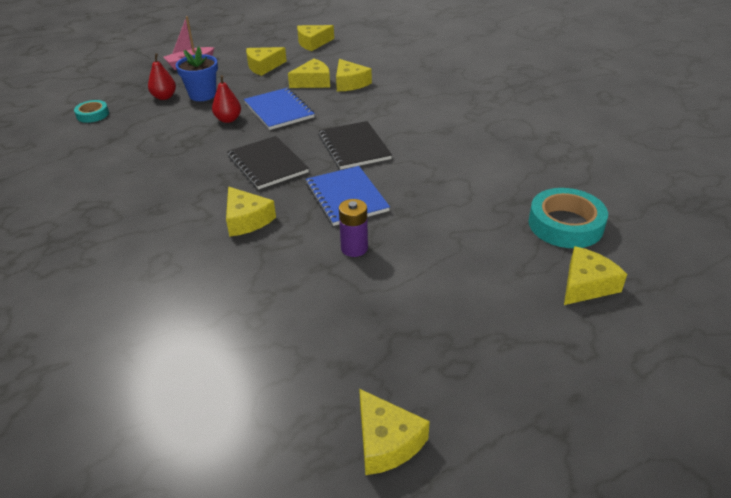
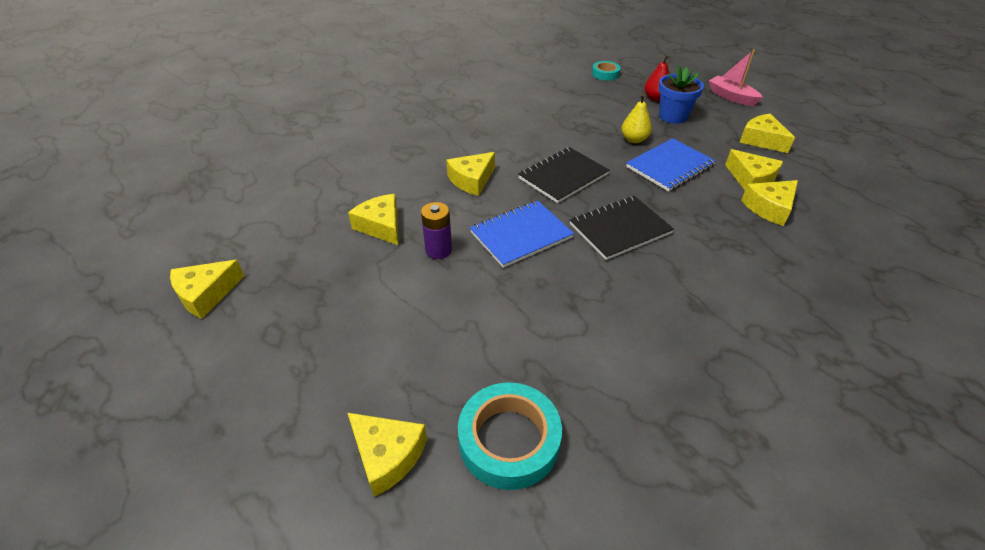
camera: 80 degrees right, 5 degrees up
(228, 119) = (634, 139): red pear -> yellow pear
(313, 43) = (855, 164): yellow cheese -> yellow cheese (381, 226)

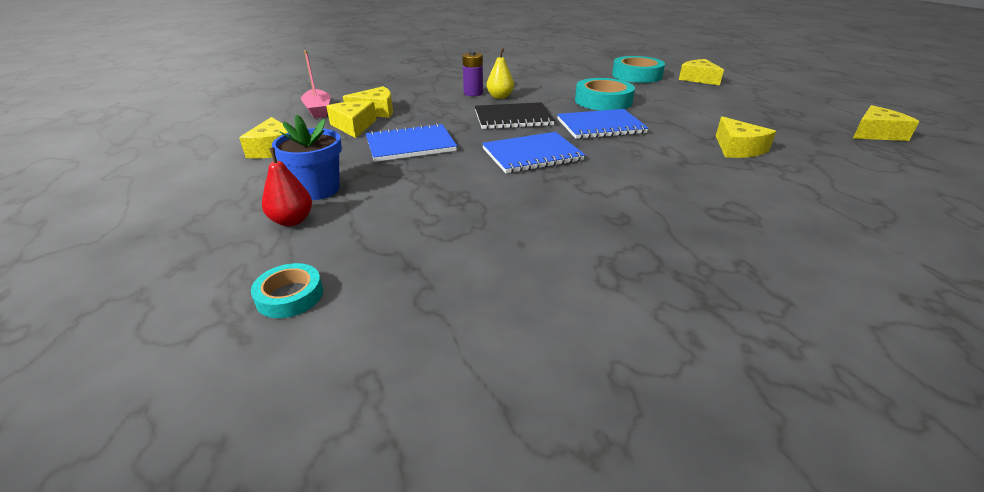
camera: 160 degrees left, 10 degrees down
(438, 250) = (676, 128): purple battery -> purple battery (473, 93)
(472, 180) = (639, 167): yellow cheese -> none
(537, 301) = (603, 101): none -> turquoise tape
(563, 176) = (532, 155): black notebook -> blue notebook
(634, 139) = (411, 173): yellow pear -> yellow pear (500, 97)
(731, 97) = (187, 200): pink boat -> pink boat (318, 110)

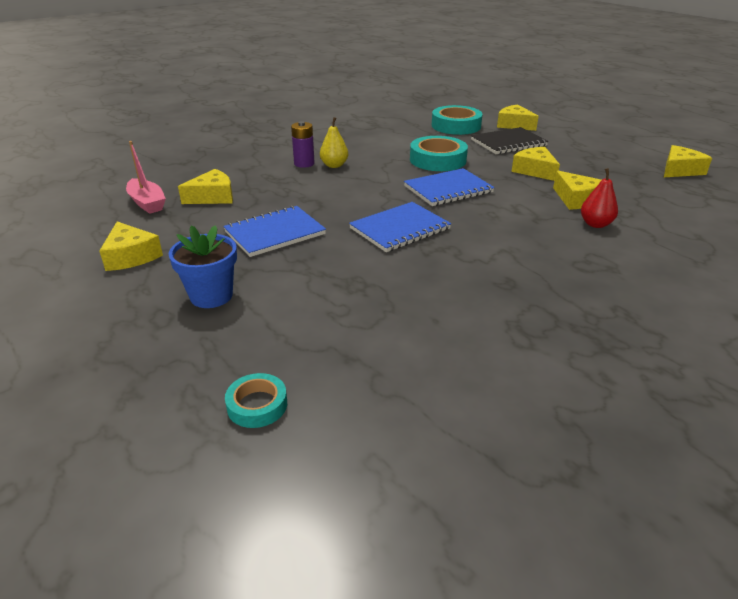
camera: 15 degrees left, 0 degrees up
(292, 220) = (207, 332): red pear -> red pear (595, 224)
(354, 126) = (200, 218): yellow cheese -> yellow cheese (535, 171)
(513, 118) = (360, 189): black notebook -> black notebook (508, 143)

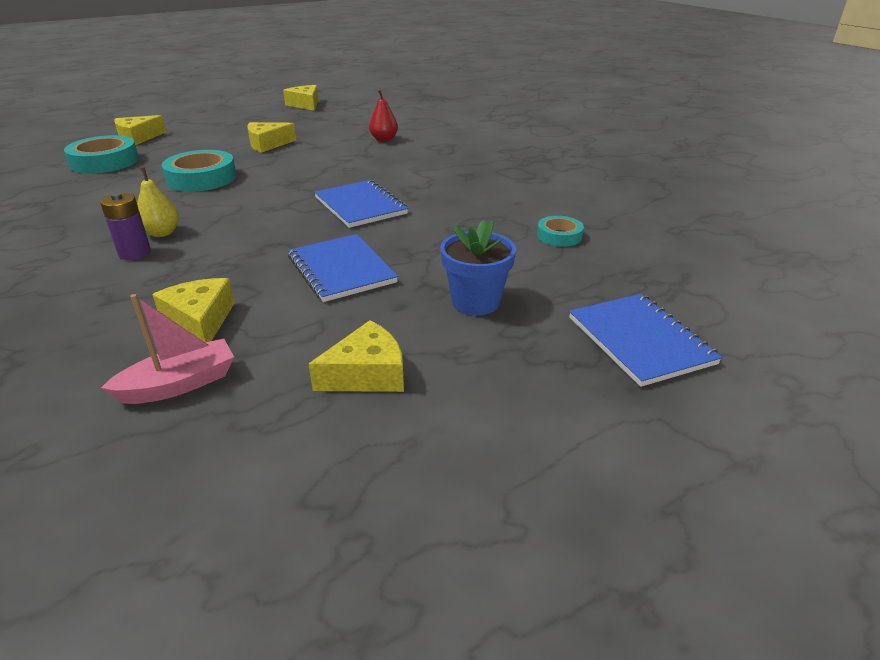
camera: 85 degrees left, 0 degrees up
(257, 405) = (636, 270): turquoise tape -> turquoise tape (559, 236)
(448, 189) = (283, 180): blue notebook -> blue notebook (639, 340)
(508, 143) = (187, 145): black notebook -> none
(576, 199) = (337, 139): yellow cheese -> none

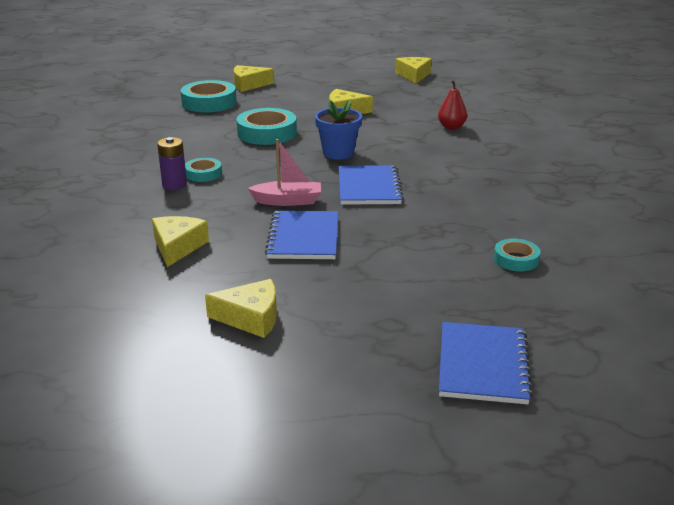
camera: 30 degrees right, 5 degrees down
(162, 233) = (203, 174): yellow pear -> turquoise tape
(179, 384) = (133, 285): pink boat -> pink boat (288, 201)
(475, 302) = (380, 293): blue flower pot -> blue flower pot (338, 153)

